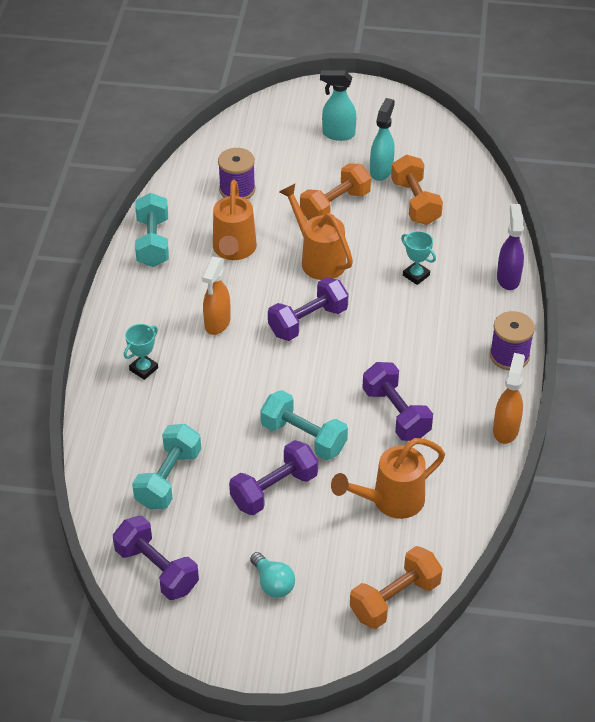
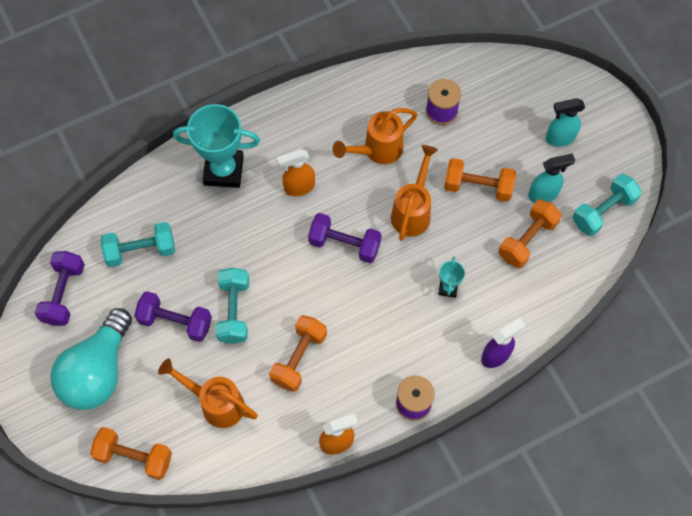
camera: 55 degrees right, 20 degrees up
(143, 369) = (223, 170): turquoise trophy -> turquoise trophy, size x2.13
(153, 242) = (345, 94): turquoise dumbbell -> turquoise dumbbell (603, 211)
(273, 583) = (98, 371): turquoise light bulb -> turquoise light bulb, size x2.32
(338, 134) = (559, 138): turquoise spray bottle -> turquoise spray bottle turned 75 degrees counterclockwise
(396, 414) = (299, 358): purple dumbbell -> orange dumbbell

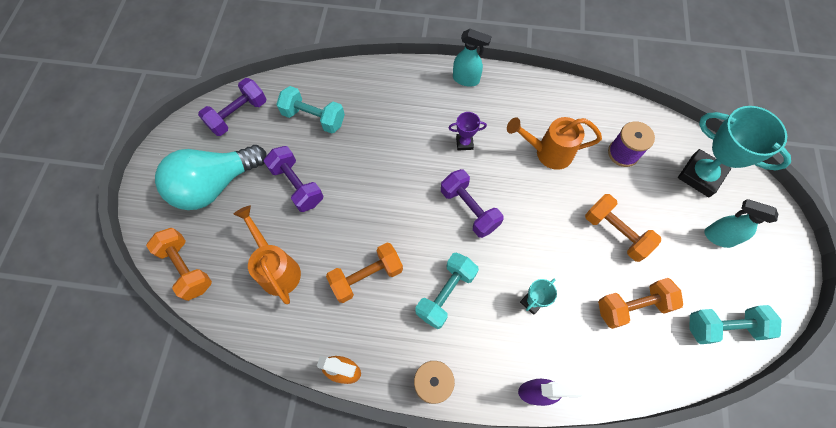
camera: 35 degrees right, 0 degrees up
(223, 170) = (416, 97): turquoise trophy -> turquoise trophy (700, 175)
(234, 311) = (345, 205): turquoise dumbbell -> turquoise dumbbell (446, 294)
(298, 187) = (464, 143): orange spray bottle -> purple trophy
(413, 211) = (545, 217): orange watering can -> none
(543, 194) = (673, 276): turquoise spray bottle -> turquoise spray bottle (466, 79)

